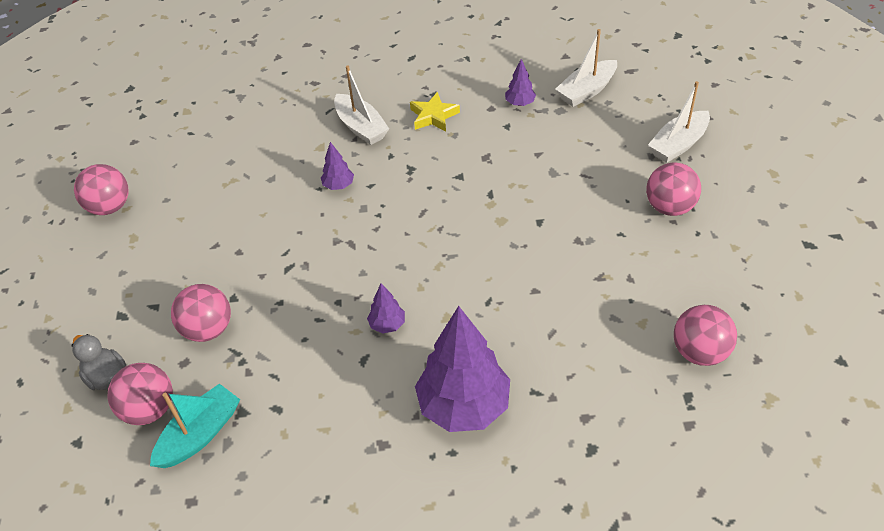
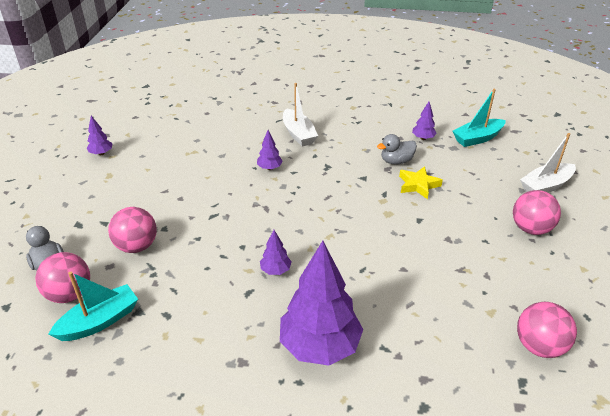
camera: 10 degrees right, 10 degrees down
(110, 207) = (101, 153): pink ball -> purple tree
(433, 116) = (354, 136): yellow star -> yellow star (418, 185)
(494, 144) = (396, 161): none -> grey duck
(586, 91) = (477, 138): white boat -> turquoise boat

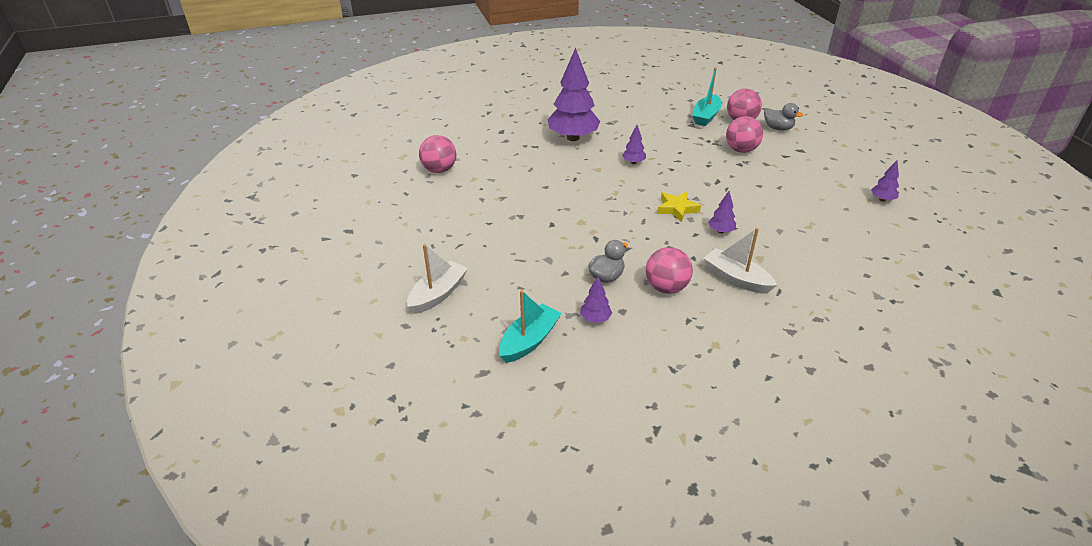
camera: 155 degrees right, 0 degrees up
(418, 185) = (569, 256): yellow star -> yellow star (677, 209)
(530, 229) = (451, 243): pink ball -> pink ball (666, 287)

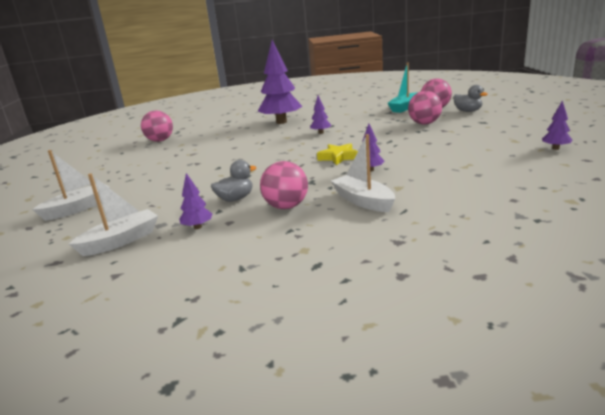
camera: 15 degrees right, 15 degrees down
(529, 341) = (121, 241): turquoise boat -> white boat

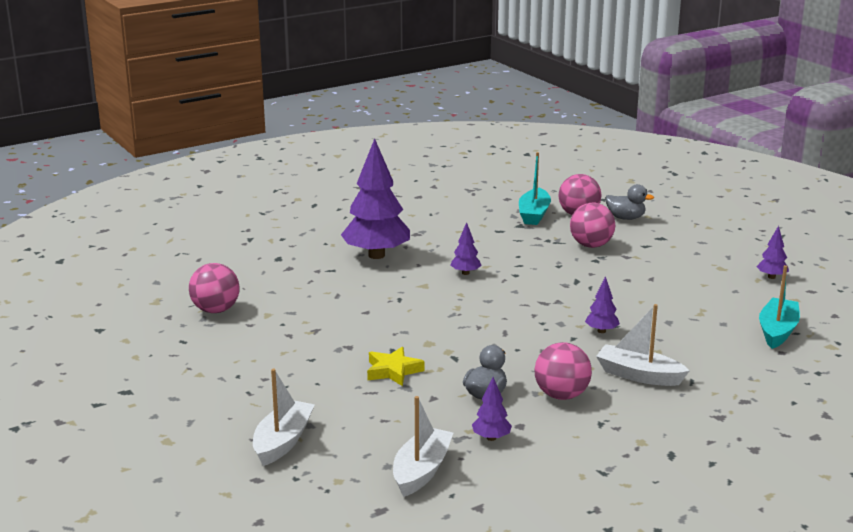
camera: 30 degrees left, 0 degrees up
(338, 157) = (540, 315): yellow star -> yellow star (393, 371)
(524, 184) = (777, 331): none -> turquoise boat

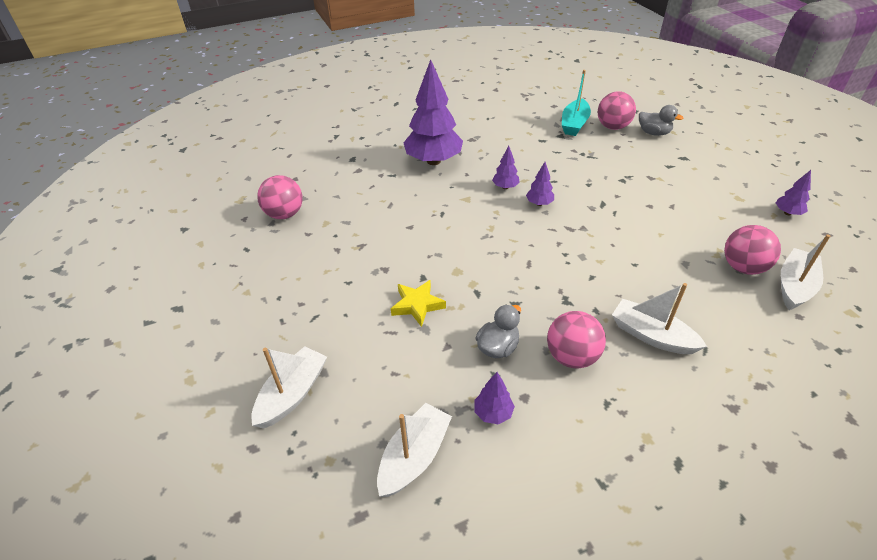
camera: 10 degrees right, 20 degrees up
(591, 245) = (620, 162): pink ball -> pink ball (743, 267)
(601, 331) = (620, 270): purple tree -> purple tree (539, 203)
(777, 331) = (794, 286): turquoise boat -> white boat

